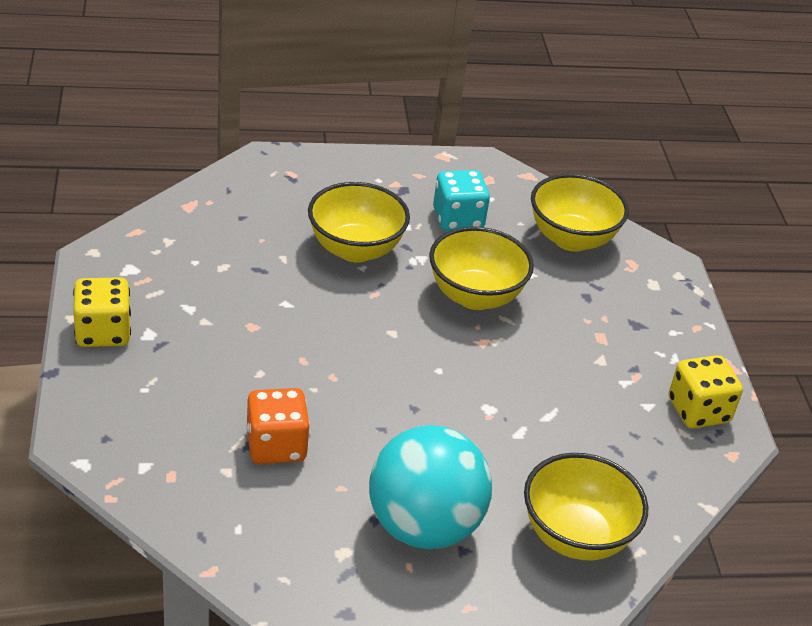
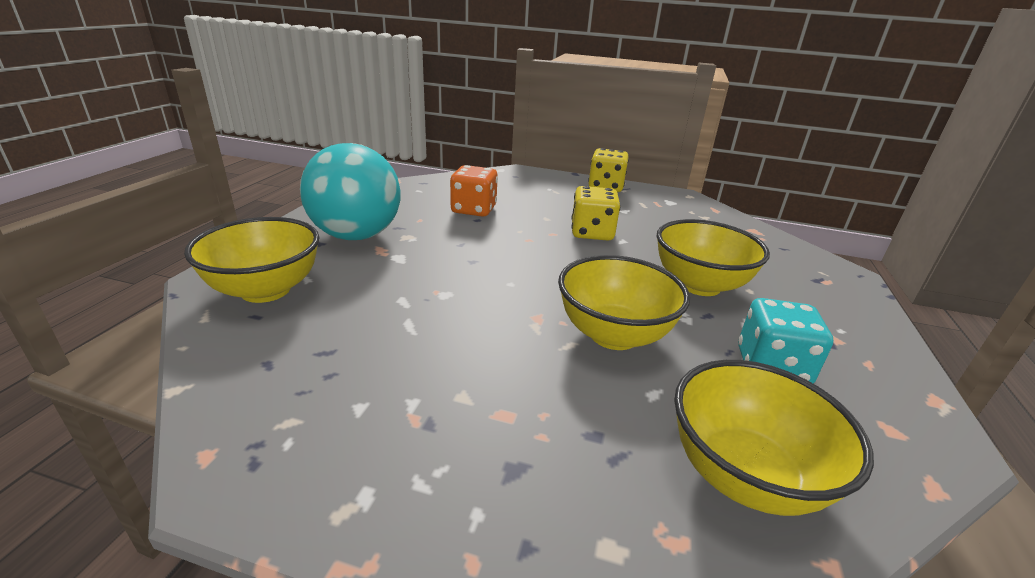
camera: 115 degrees right, 10 degrees down
(698, 411) = (306, 457): yellow dice -> yellow dice (592, 233)

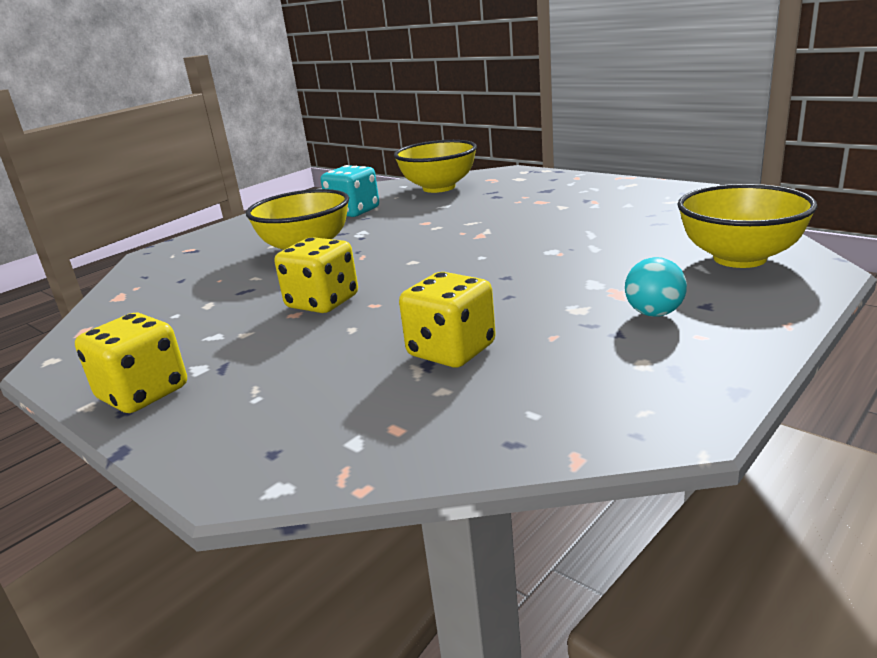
camera: 150 degrees left, 5 degrees down
(356, 235) = (654, 313): turquoise ball -> turquoise ball, size x0.42
(474, 210) = (451, 351): orange dice -> yellow dice
(613, 335) = (432, 225): yellow bowl -> none

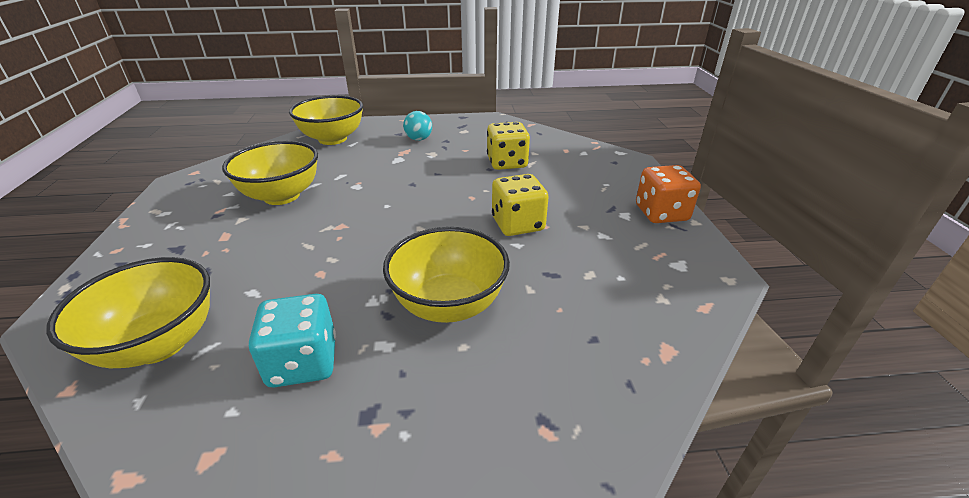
camera: 140 degrees left, 10 degrees up
(143, 393) = (661, 213): yellow dice -> orange dice
(584, 220) = (281, 196): none -> yellow bowl

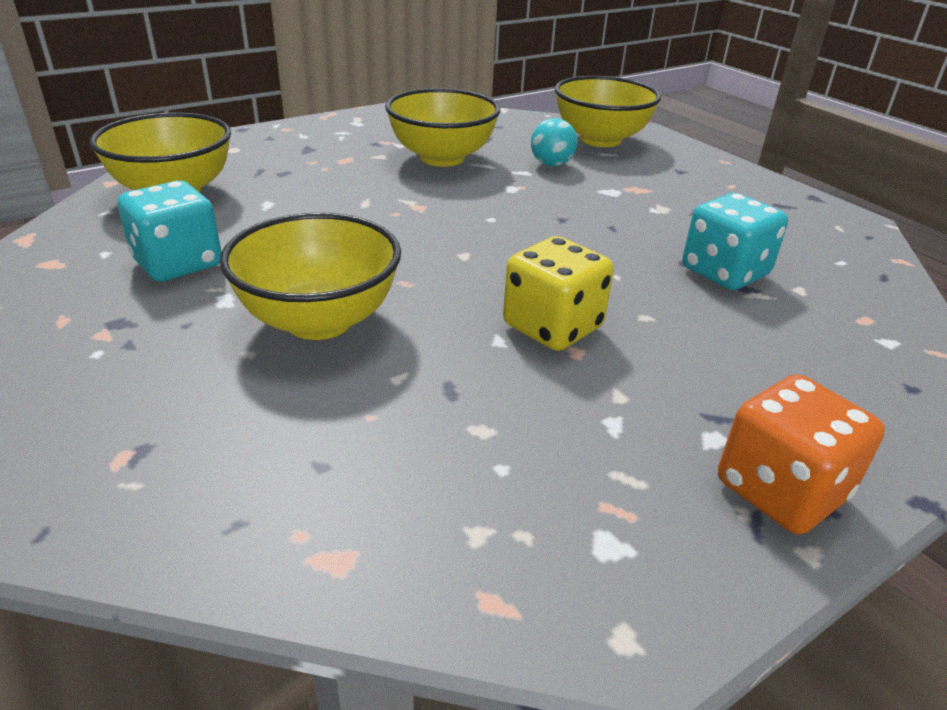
camera: 60 degrees right, 0 degrees up
(419, 139) = (686, 187): turquoise ball -> turquoise ball (551, 164)
(507, 163) = (724, 272): yellow dice -> turquoise dice

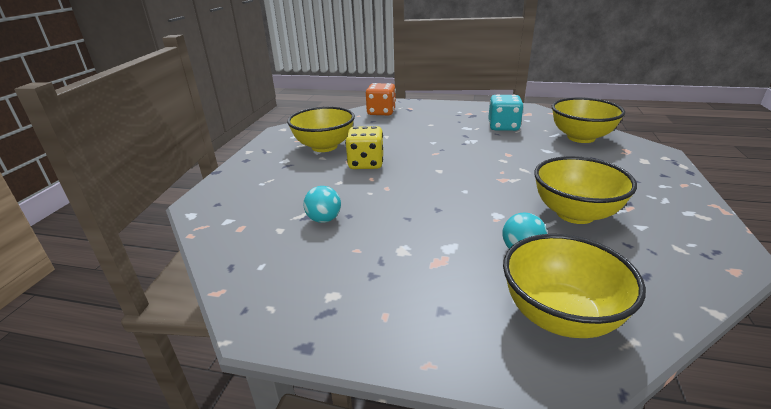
camera: 140 degrees right, 5 degrees down
(319, 320) = (432, 135): yellow bowl -> yellow bowl (324, 146)
(724, 272) = (324, 219): turquoise dice -> turquoise ball
(780, 490) = (260, 158): orange dice -> orange dice (381, 112)

